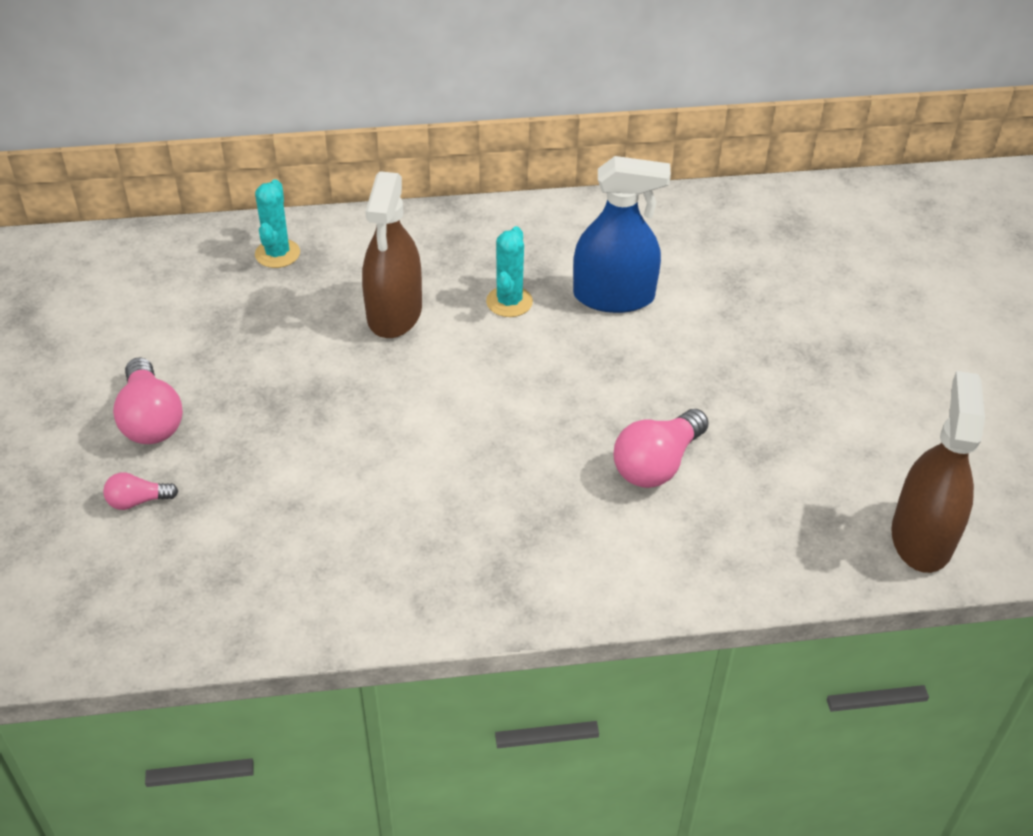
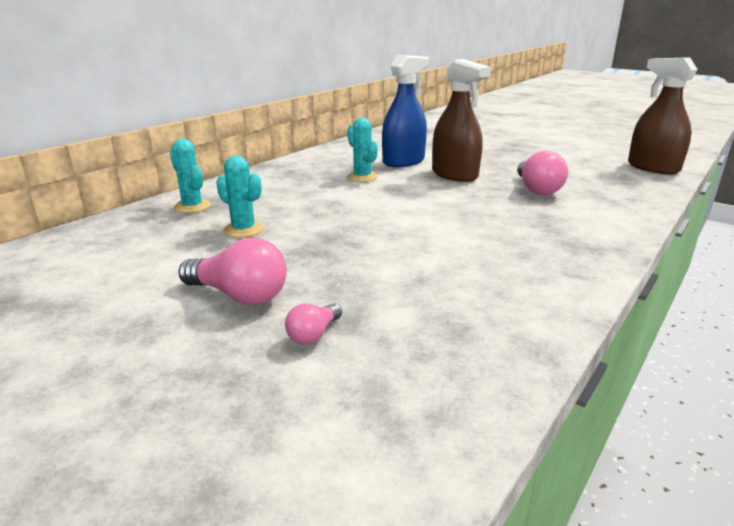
camera: 45 degrees left, 20 degrees down
(267, 326) = (243, 230): none -> turquoise cactus
(394, 313) = (312, 199): brown spray bottle -> brown spray bottle (454, 175)

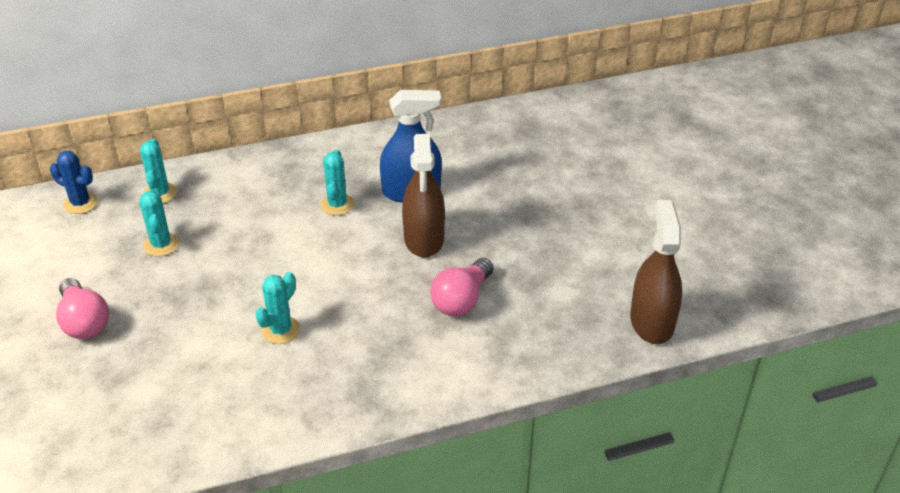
camera: 35 degrees right, 15 degrees up
(109, 231) = (80, 203): none -> blue cactus
(314, 334) = (84, 380): pink light bulb -> none
(446, 239) = (281, 330): none -> turquoise cactus

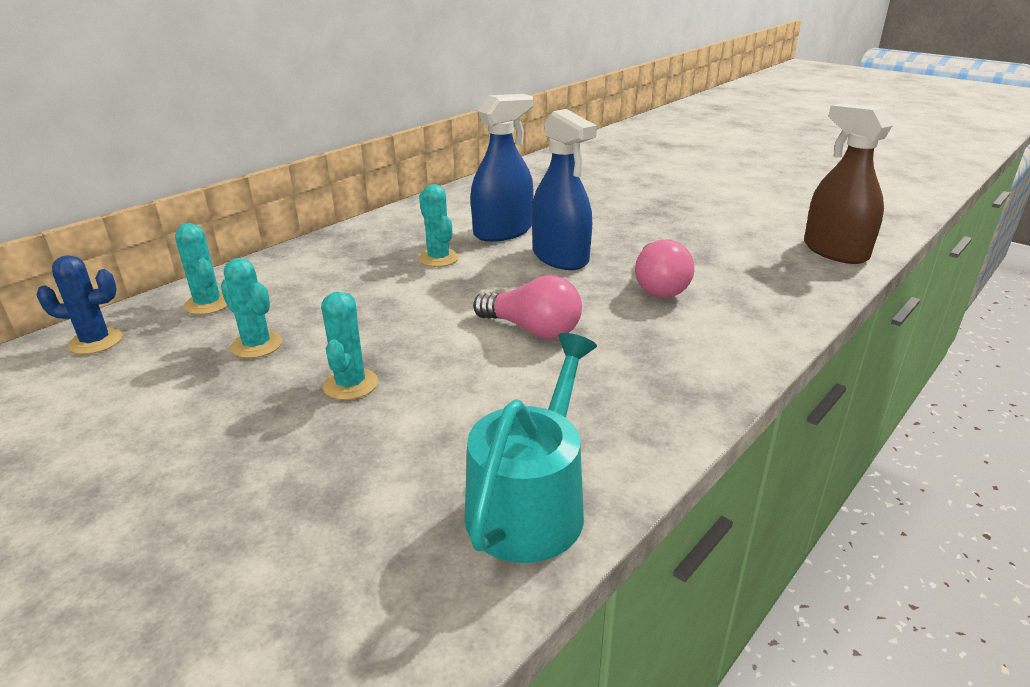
camera: 30 degrees left, 10 degrees down
(84, 321) = (213, 453): pink light bulb -> pink light bulb (532, 329)
(205, 431) = (530, 503): none -> turquoise watering can
(281, 330) = (503, 370): turquoise cactus -> turquoise cactus (350, 384)
(424, 239) = (560, 257): brown spray bottle -> blue spray bottle

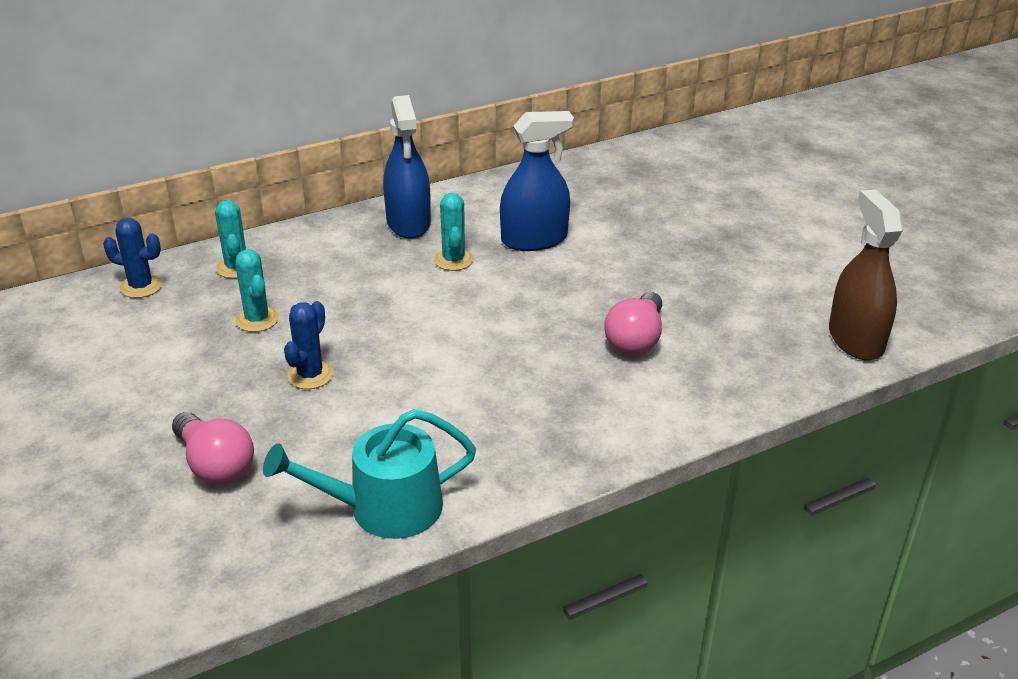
camera: 20 degrees right, 5 degrees up
(350, 384) = (310, 375): turquoise cactus -> blue cactus
(530, 503) = (384, 508): turquoise watering can -> turquoise watering can turned 150 degrees counterclockwise
(532, 329) = (486, 359): pink light bulb -> pink light bulb (215, 465)
(560, 257) = (567, 284): blue spray bottle -> blue spray bottle (408, 223)

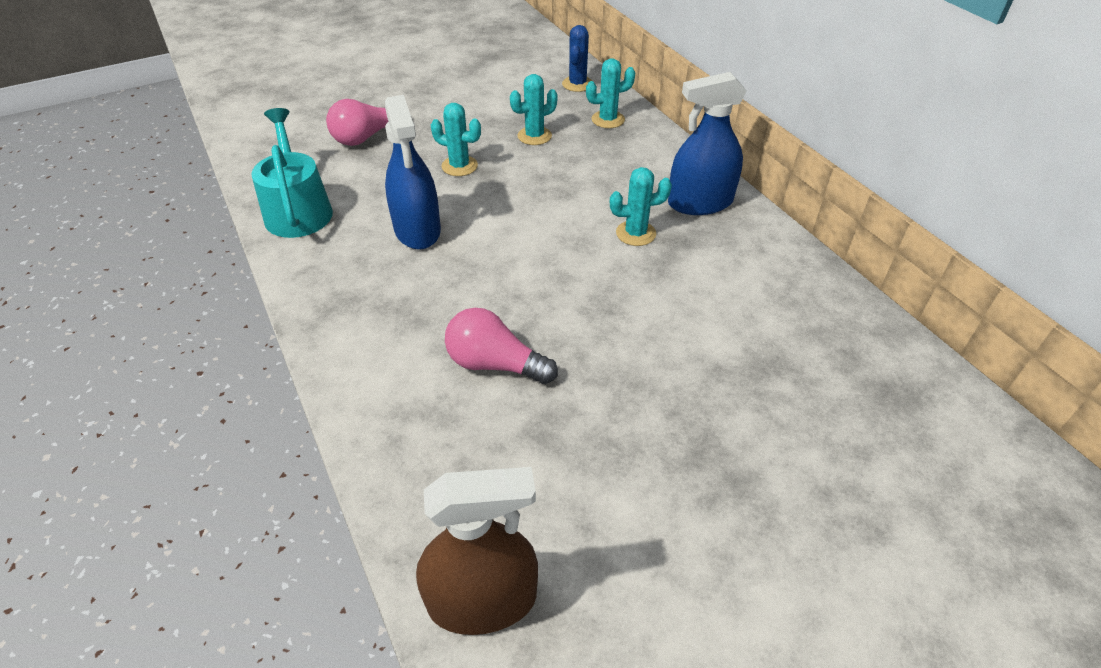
camera: 90 degrees right, 10 degrees up
(310, 375) = (459, 166): blue cactus -> turquoise cactus
(534, 239) = (686, 290): blue spray bottle -> blue spray bottle (417, 229)

